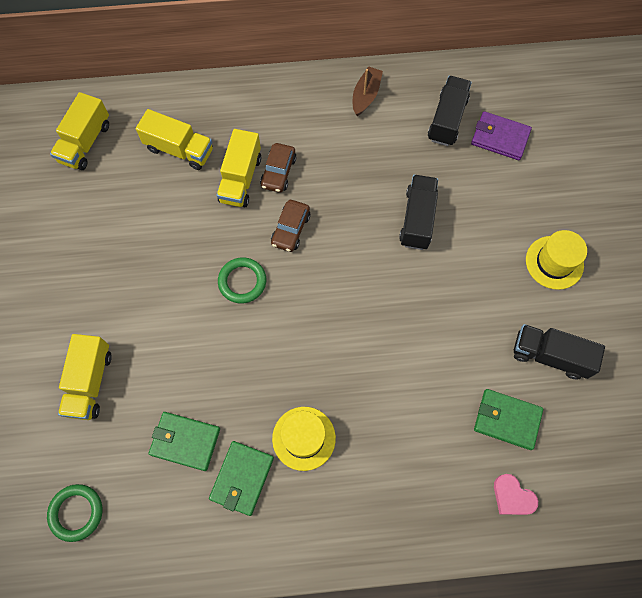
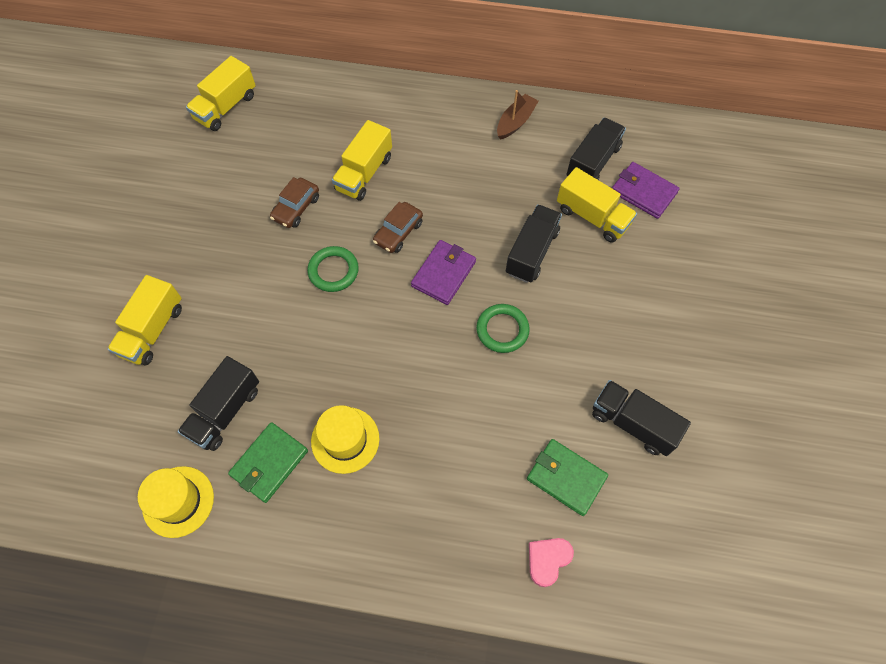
camera: 15 degrees right, 5 degrees down
(76, 512) = (95, 452): green ring -> green ring (502, 330)
(179, 150) = (313, 133): yellow truck -> yellow truck (592, 216)
(185, 441) = (225, 411): green wallet -> black truck
(278, 172) = (404, 175): brown car -> brown car (296, 208)
(344, 259) = (443, 274): none -> purple wallet
(512, 497) = (548, 560): pink heart -> pink heart turned 75 degrees clockwise
(554, 262) = (666, 329): yellow hat -> yellow hat (178, 501)

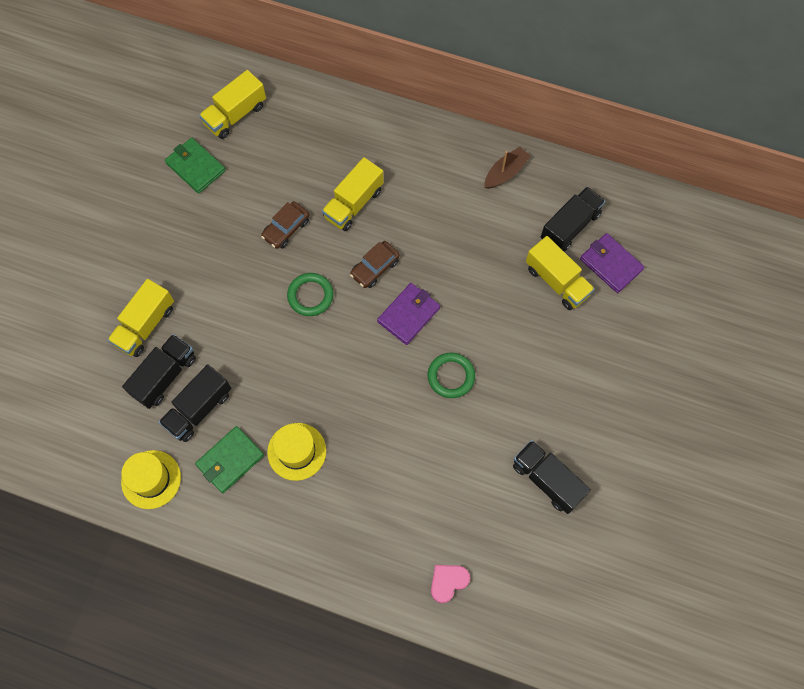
camera: 10 degrees right, 5 degrees up
(532, 252) = (493, 307): black truck -> black truck (165, 376)
(566, 478) = (478, 517): green wallet -> green wallet (195, 167)

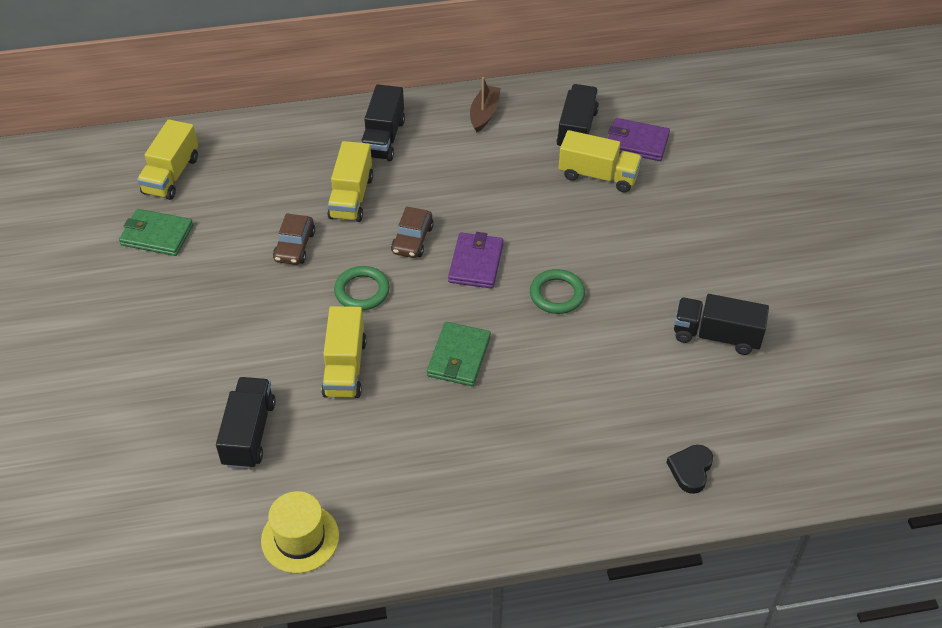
camera: 30 degrees left, 20 degrees down
(145, 325) = (194, 397): yellow truck -> yellow truck (345, 367)
(198, 409) = (309, 445): black truck -> black truck (383, 138)
(230, 460) = (379, 476): green wallet -> green wallet (459, 357)
(296, 451) = (446, 432): yellow hat -> none
(448, 582) = (690, 470): pink heart -> black heart

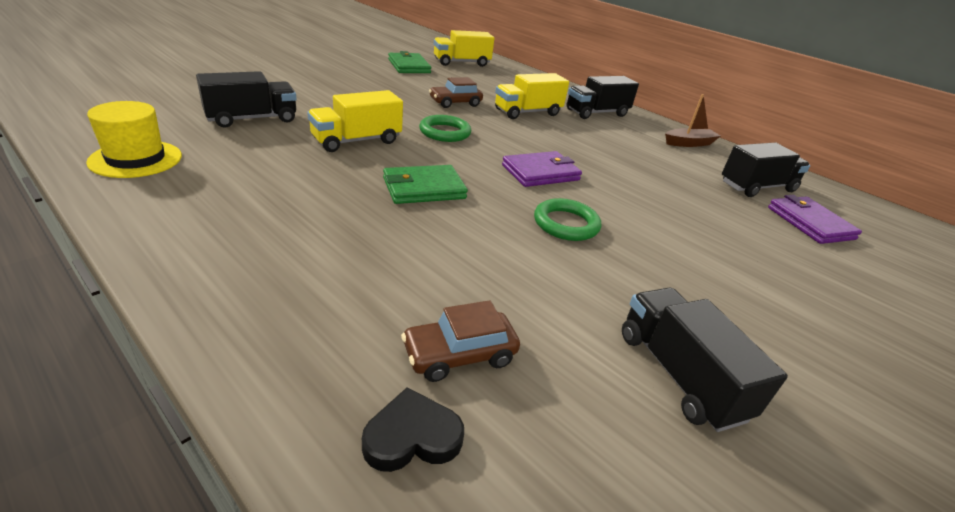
camera: 50 degrees right, 15 degrees down
(412, 240) = (523, 141): brown car -> brown car (459, 355)
(598, 175) = (734, 211): yellow truck -> none

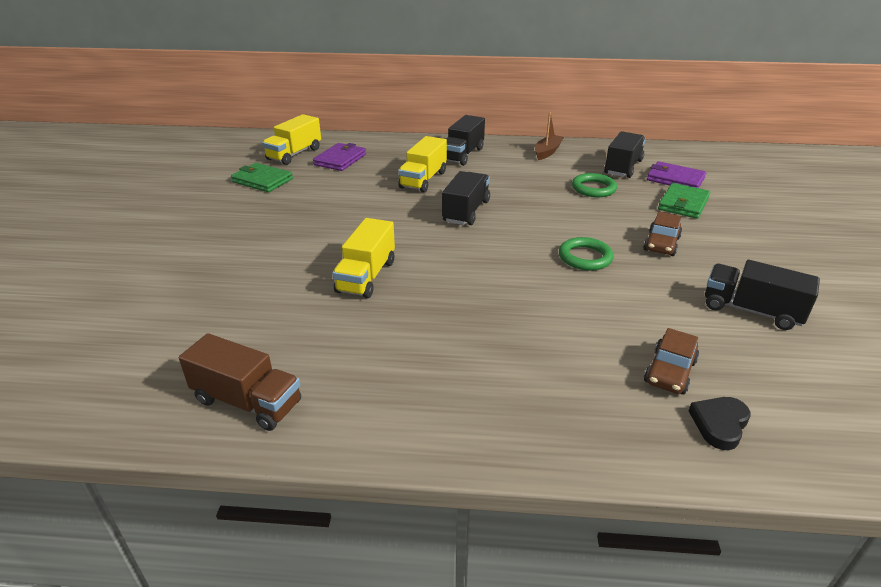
camera: 35 degrees left, 0 degrees up
(136, 159) = (247, 402): yellow hat -> brown truck
(252, 119) = (252, 307): black truck -> black truck (466, 211)
(424, 188) = (477, 285): green wallet -> green wallet (683, 204)
(445, 132) = (406, 231): green ring -> green ring (593, 188)
(455, 103) = (364, 199): brown car -> brown car (661, 244)
(540, 172) = (514, 228): purple wallet -> purple wallet (340, 159)

